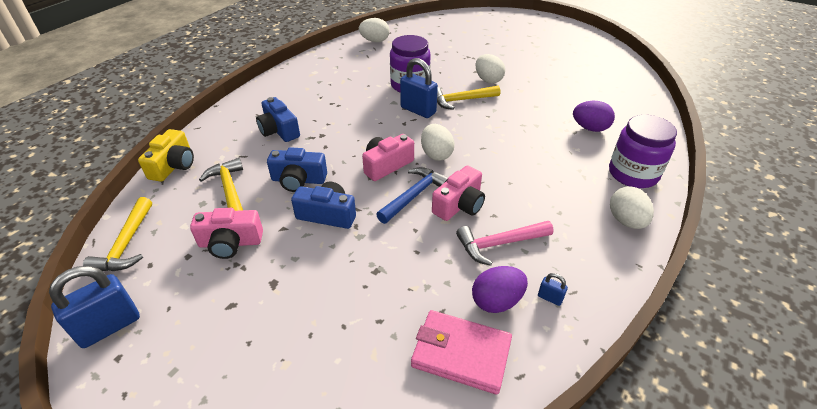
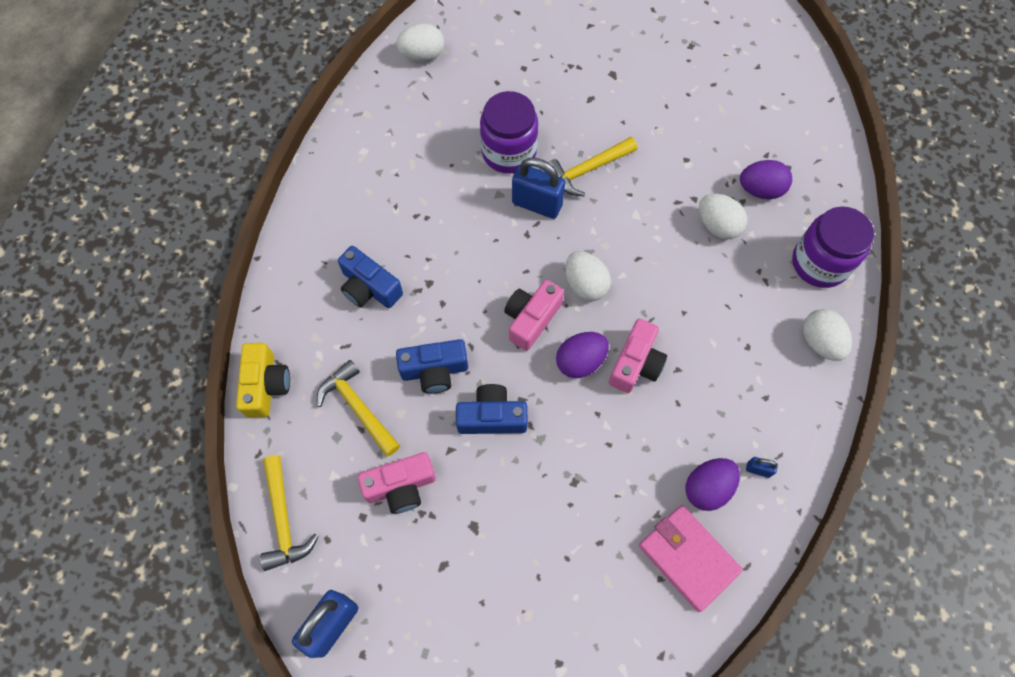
camera: 15 degrees left, 25 degrees up
(414, 195) = (580, 361): blue hammer -> purple egg
(461, 353) = (688, 557): pink wallet -> pink wallet turned 45 degrees clockwise
(488, 80) = (612, 116): white egg -> white egg (717, 226)
(499, 244) = (693, 411): pink hammer -> none

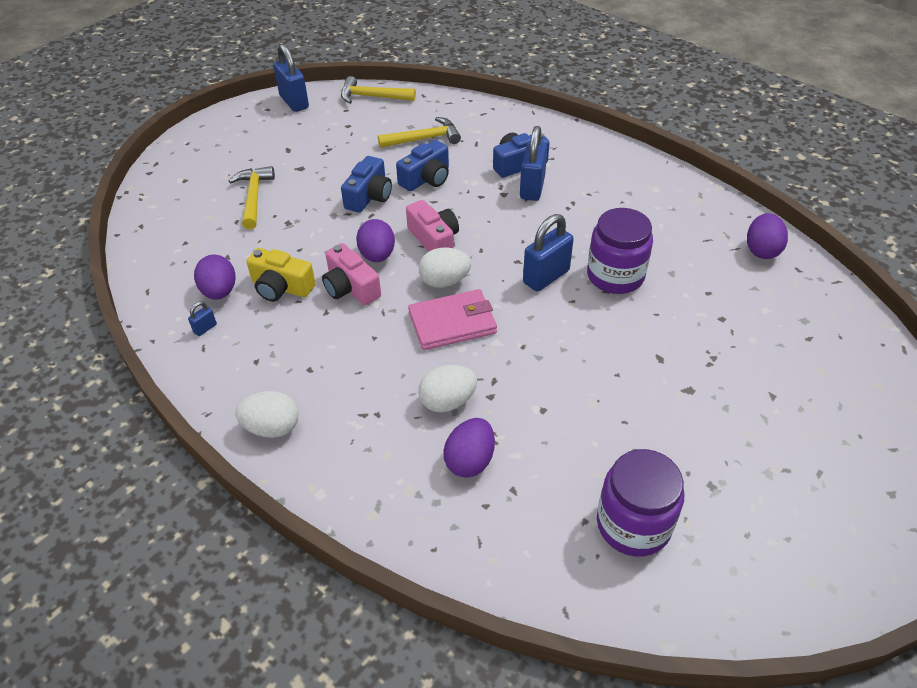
camera: 115 degrees right, 20 degrees down
(266, 385) = (469, 106): yellow camera -> yellow camera (281, 287)
(401, 486) = (354, 144): pink camera -> none
(407, 259) = (532, 188): none -> blue padlock
(422, 55) = (761, 250): white egg -> purple egg
(434, 371) = (426, 178): blue camera -> blue camera turned 150 degrees counterclockwise
(587, 170) = (567, 324): yellow hammer -> yellow hammer (253, 197)
(688, 557) = (184, 261): pink wallet -> pink wallet (452, 323)
(820, 263) = (351, 472): purple jar -> purple jar (633, 524)

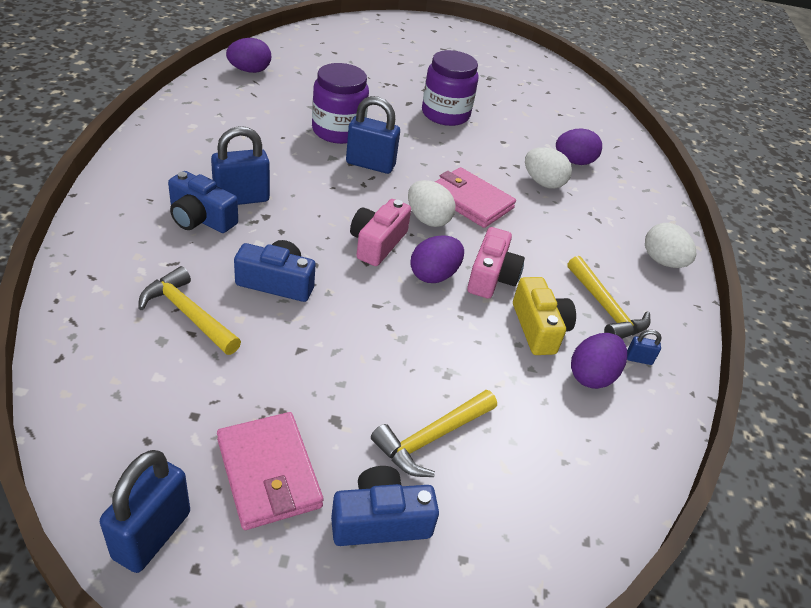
camera: 130 degrees left, 5 degrees down
(291, 138) = (268, 473): none -> pink wallet
(369, 196) = (345, 320): blue camera -> blue camera (380, 521)
(372, 97) = (89, 422): yellow hammer -> yellow hammer (605, 308)
(633, 524) = (542, 99): purple jar -> purple jar (445, 114)

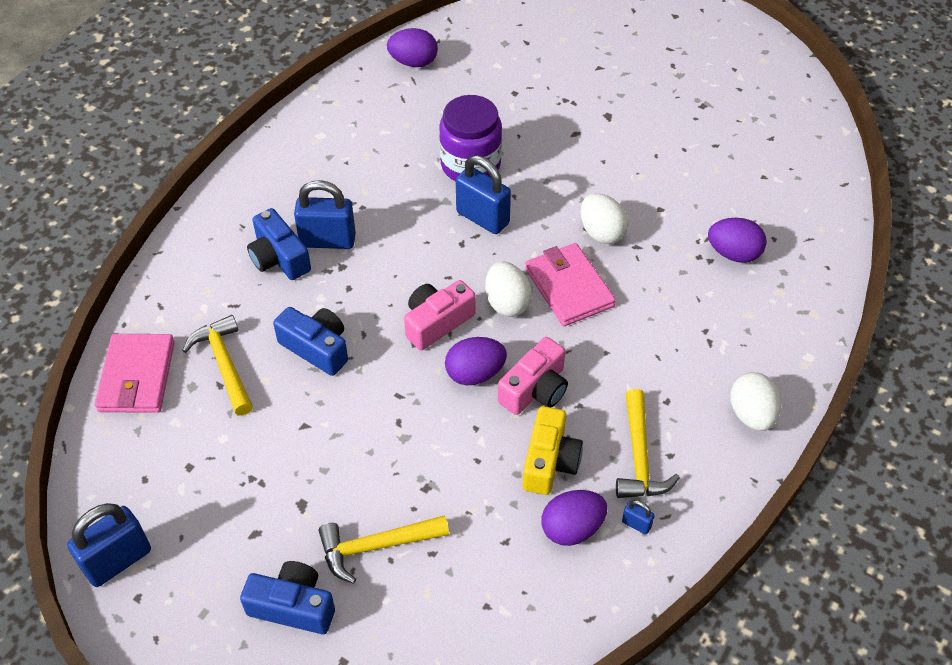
camera: 30 degrees right, 10 degrees up
(268, 473) = (224, 536): pink wallet -> pink wallet (137, 376)
(445, 114) = (611, 157): purple jar -> none
(543, 183) = (673, 278): white egg -> white egg (601, 232)

